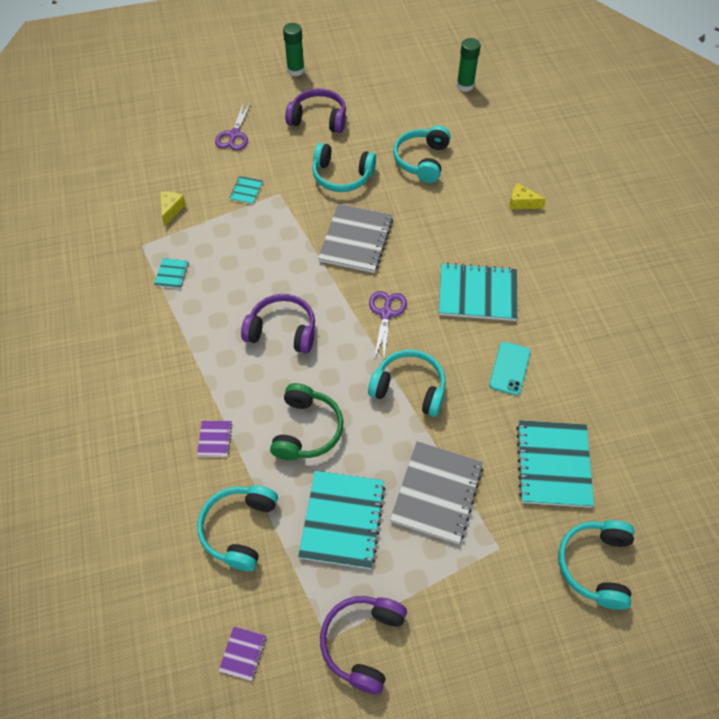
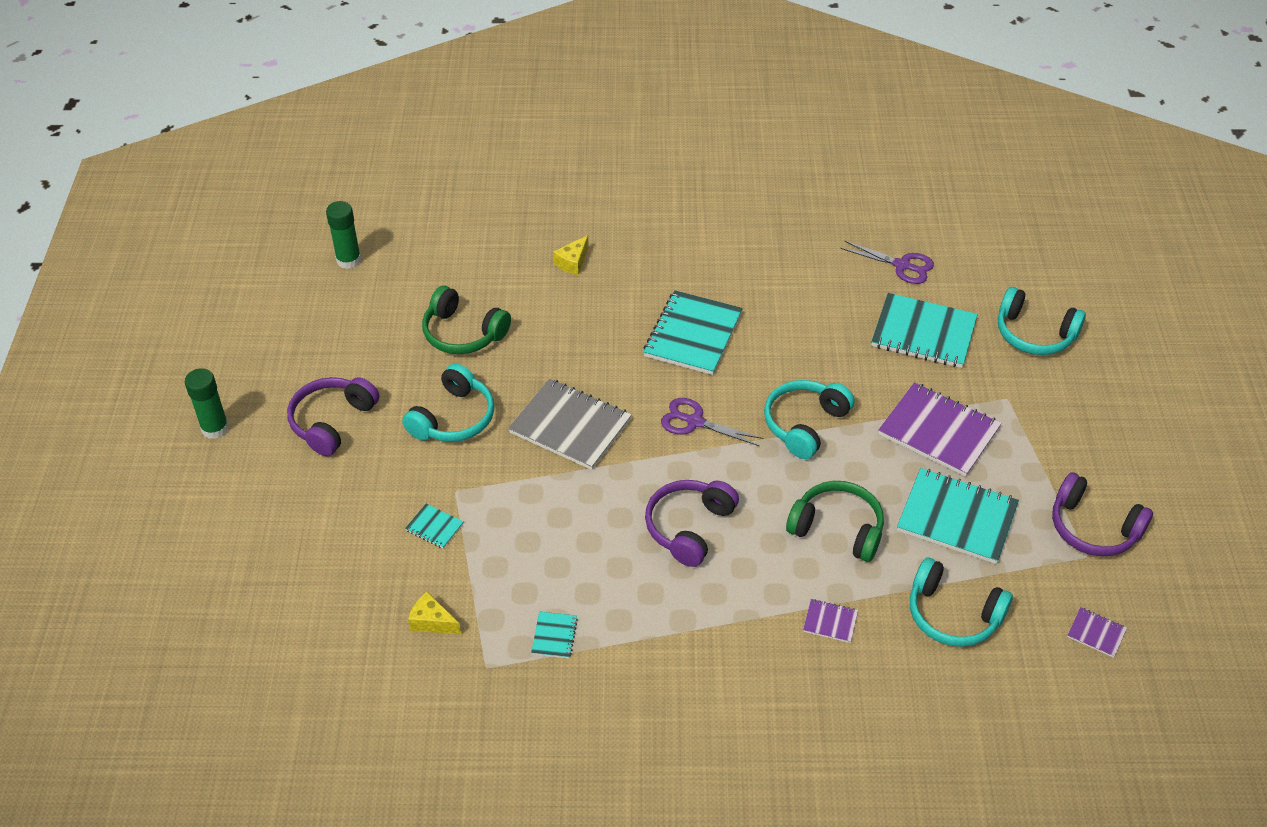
camera: 75 degrees left, 10 degrees down
(172, 274) = (554, 636): turquoise notebook -> turquoise notebook turned 75 degrees clockwise
(234, 135) = (314, 524): purple scissors -> purple scissors (902, 265)
(422, 160) = (463, 333): turquoise headphones -> green headphones
(437, 493) = (938, 431): grey notebook -> purple notebook
(509, 368) = (801, 335): turquoise phone -> none

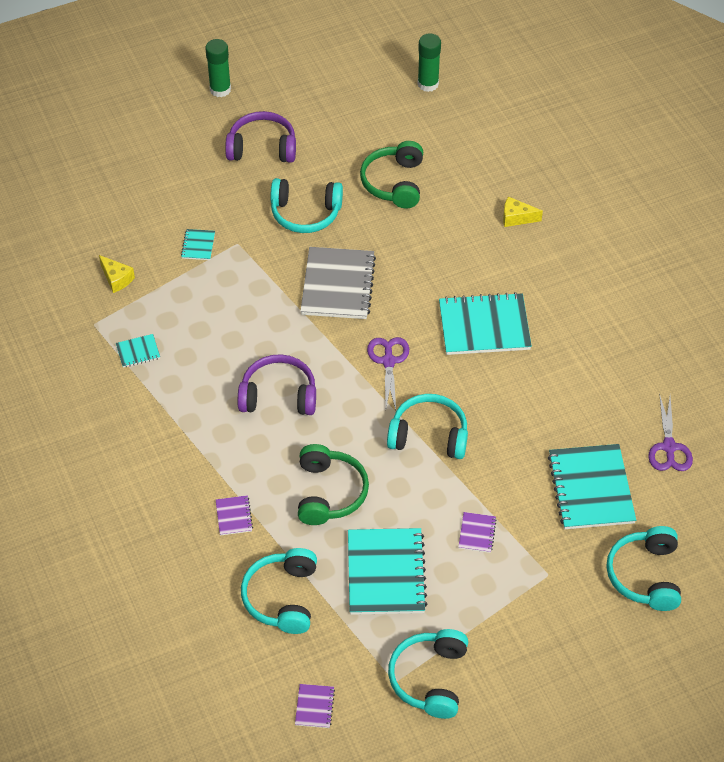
camera: 65 degrees right, 5 degrees up
(432, 622) = (116, 279): yellow cheese -> yellow cheese turned 135 degrees clockwise
(938, 431) = (477, 533): purple notebook -> purple notebook, size x0.45
(1093, 528) = (430, 678): purple headphones -> turquoise headphones

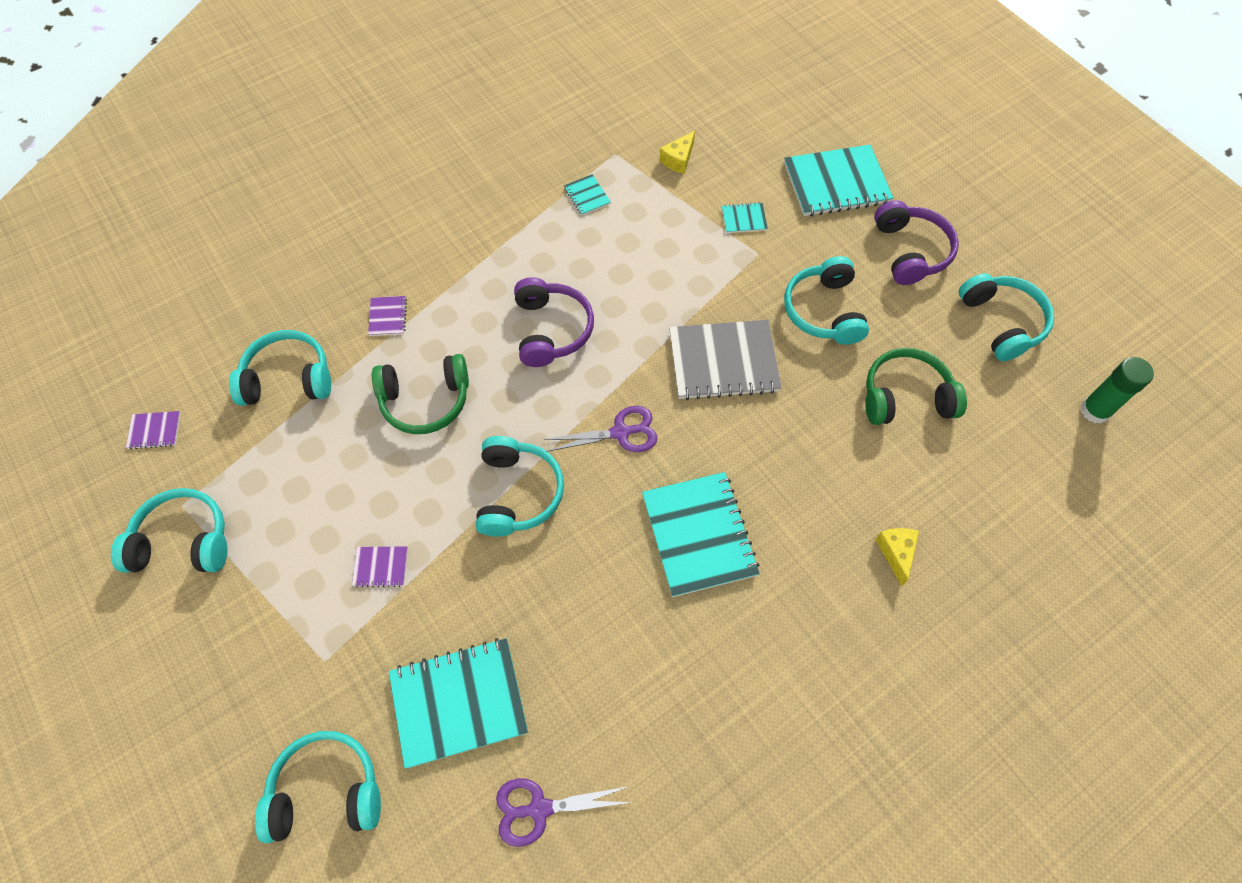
camera: 80 degrees right, 10 degrees up
(220, 89) = (984, 196): green glue stick -> none
(234, 516) = (388, 317): purple notebook -> purple notebook turned 75 degrees counterclockwise
(342, 112) = (1001, 322): none -> turquoise headphones
(386, 573) = (321, 474): turquoise notebook -> turquoise notebook (836, 183)

